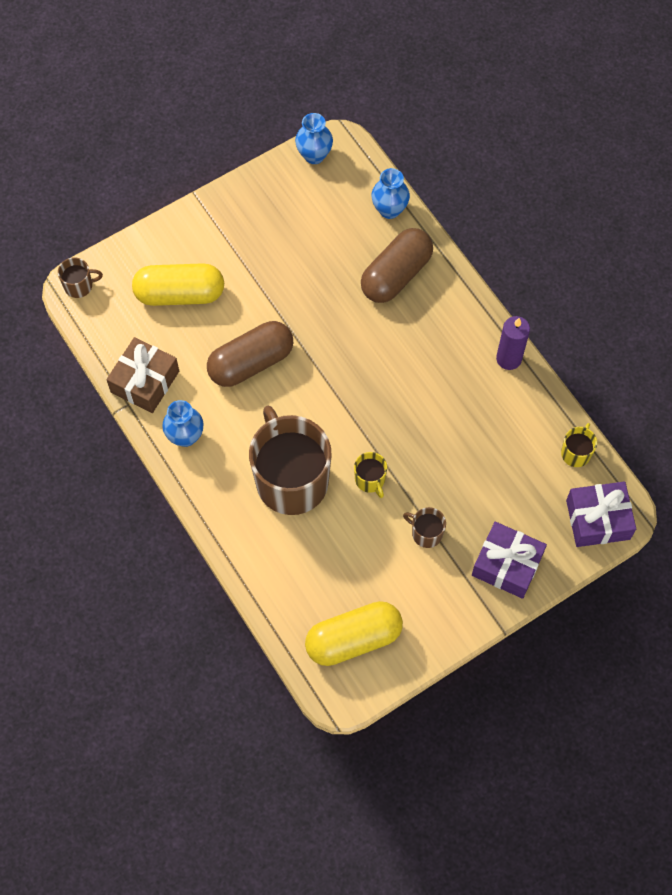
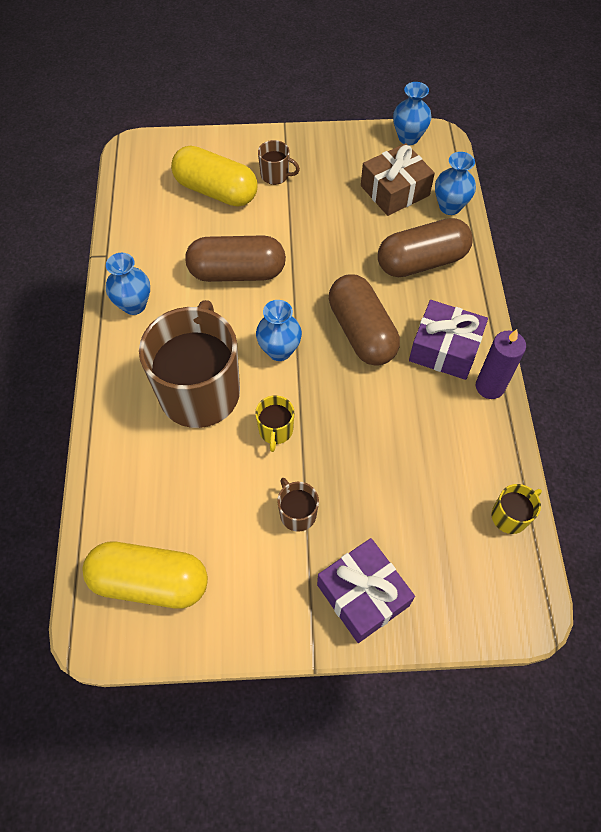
camera: 30 degrees right, 5 degrees down
(79, 285) = (139, 148): brown mug -> brown mug (275, 175)
(145, 381) = (134, 244): brown gift -> brown gift (395, 190)
(331, 413) = (279, 350): none -> blue vase
(385, 363) = (362, 332): none -> brown capsule
(598, 519) = (495, 602): purple gift -> purple gift (444, 349)

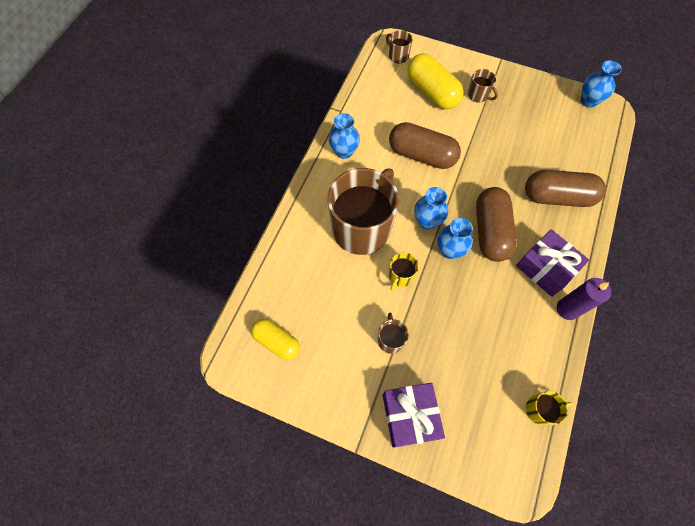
camera: 25 degrees right, 5 degrees up
(150, 582) = (277, 341): yellow capsule -> yellow capsule, size x0.64
(152, 161) = (398, 56): none -> brown mug
(395, 190) = (560, 137): brown gift -> none
(450, 206) = (597, 164): blue vase -> blue vase (449, 250)

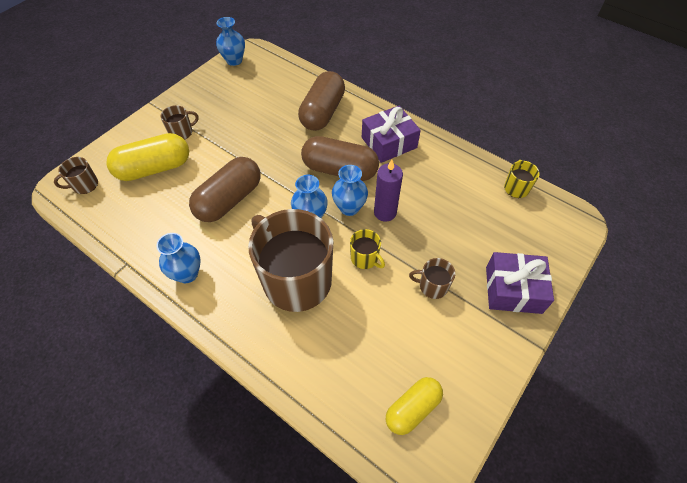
camera: 75 degrees left, 10 degrees down
(567, 309) = (431, 141): purple candle -> purple candle (385, 212)

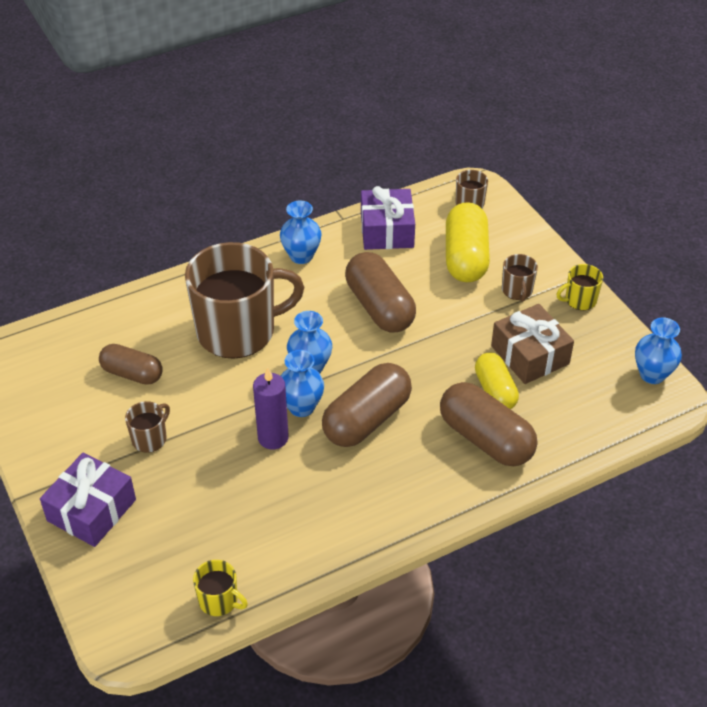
camera: 115 degrees right, 10 degrees down
(242, 111) = (530, 355): none -> brown gift
(365, 258) = (224, 395): yellow mug -> yellow mug (579, 300)
(380, 334) = (132, 373): none -> brown capsule
(389, 142) = (386, 491): purple gift -> purple gift (387, 230)
(412, 409) = (49, 369): yellow capsule -> yellow capsule (495, 391)

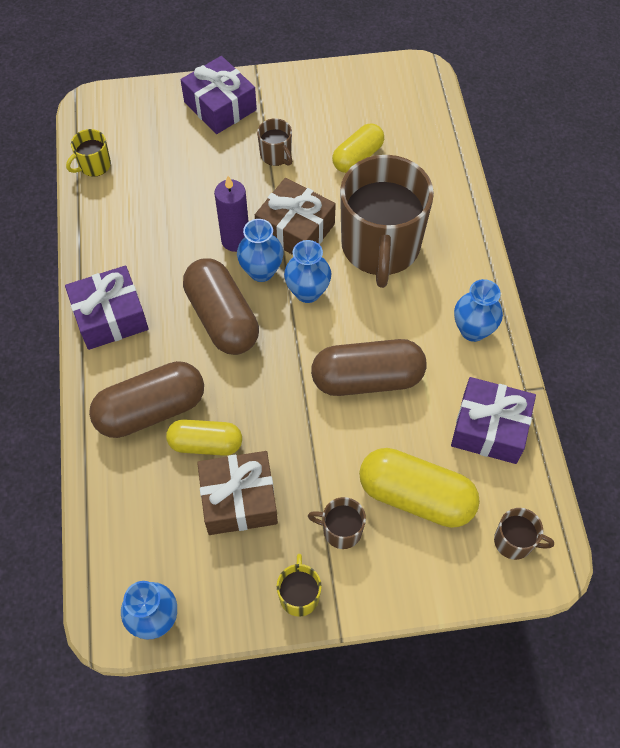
camera: 110 degrees right, 15 degrees up
(132, 373) = (357, 157): brown capsule -> yellow capsule
(242, 396) = (295, 230): none -> brown gift
(406, 507) = (110, 317): none -> purple gift

